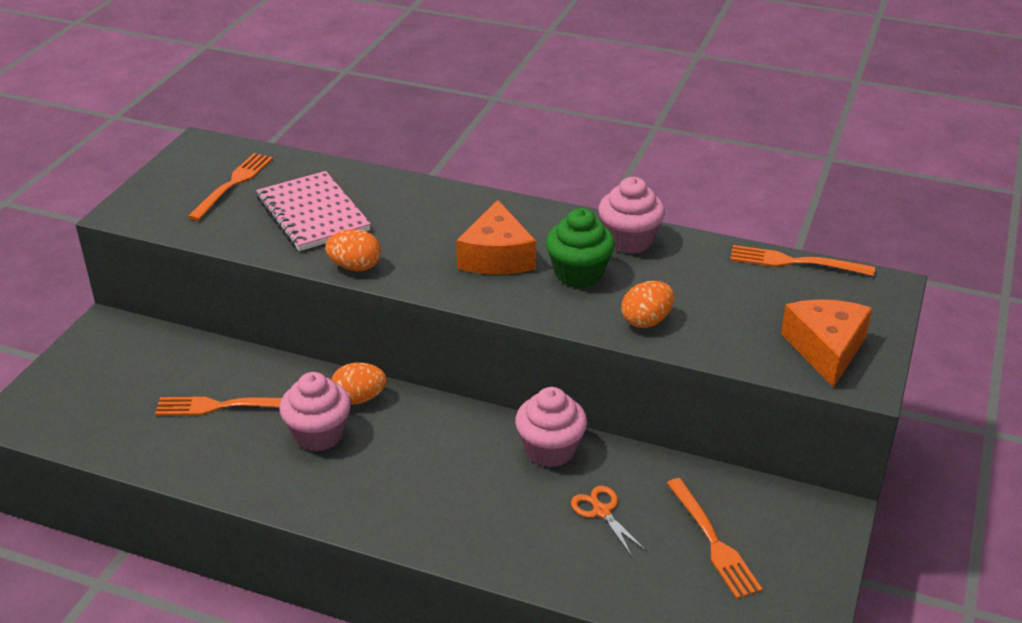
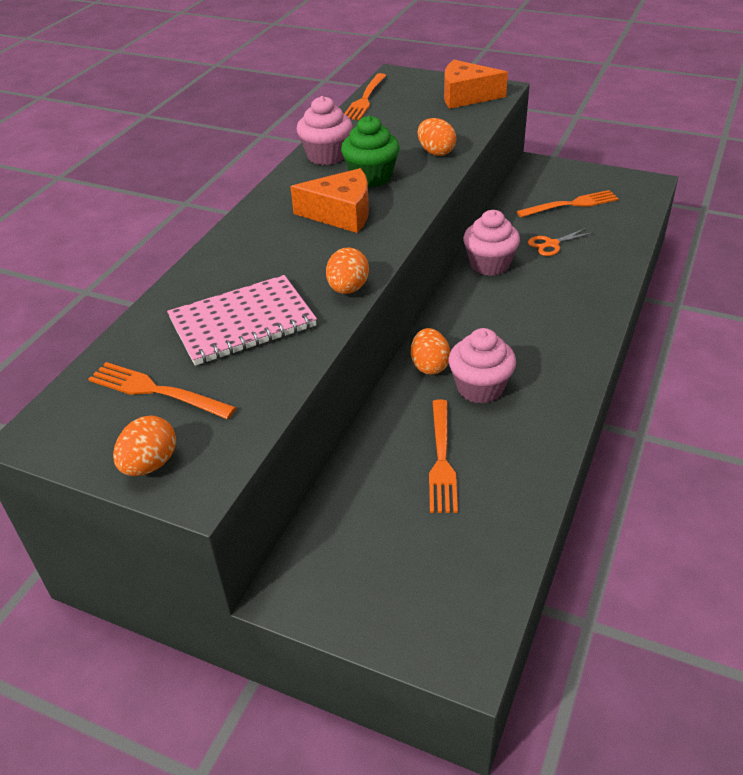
camera: 85 degrees left, 5 degrees up
(152, 192) = (150, 464): none -> orange egg

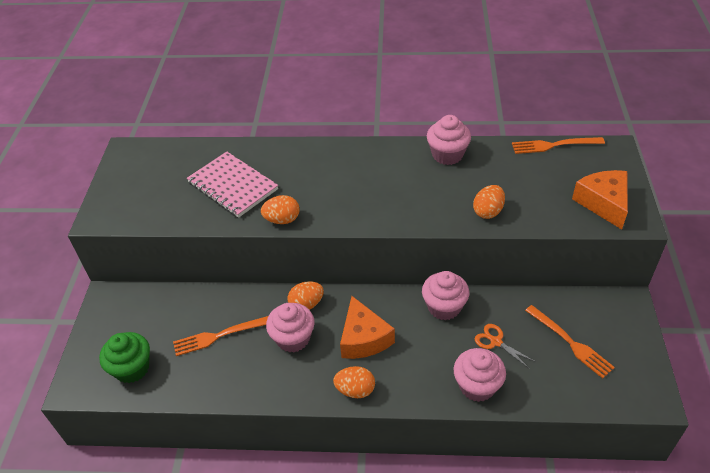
camera: 70 degrees right, 5 degrees up
(150, 464) = (111, 196): orange egg -> orange egg (355, 390)
(155, 391) = (165, 176): orange fork -> none
(341, 213) = (370, 188): orange cheese -> orange cheese (363, 338)
(371, 177) = (428, 187): green cupcake -> green cupcake (132, 368)
(603, 268) = (477, 386): none -> pink cupcake

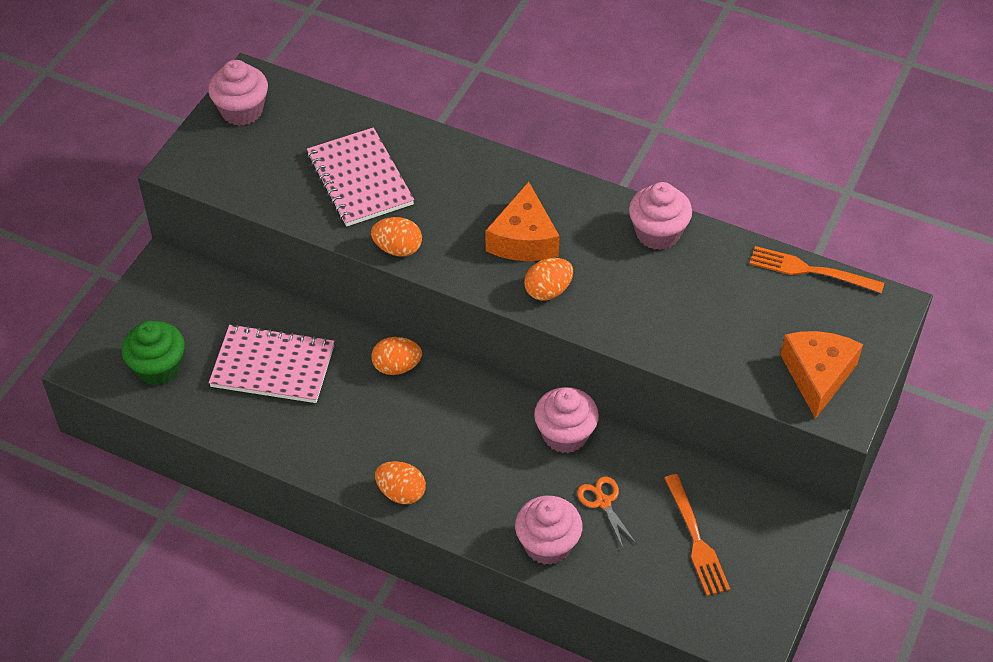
camera: 20 degrees right, 5 degrees up
(218, 336) = (273, 366): orange fork -> pink notebook
(293, 338) = (359, 403): pink cupcake -> pink cupcake (242, 111)
(363, 338) = (444, 435): orange cheese -> orange cheese (523, 239)
(488, 211) = (659, 332): orange egg -> orange egg (548, 291)

